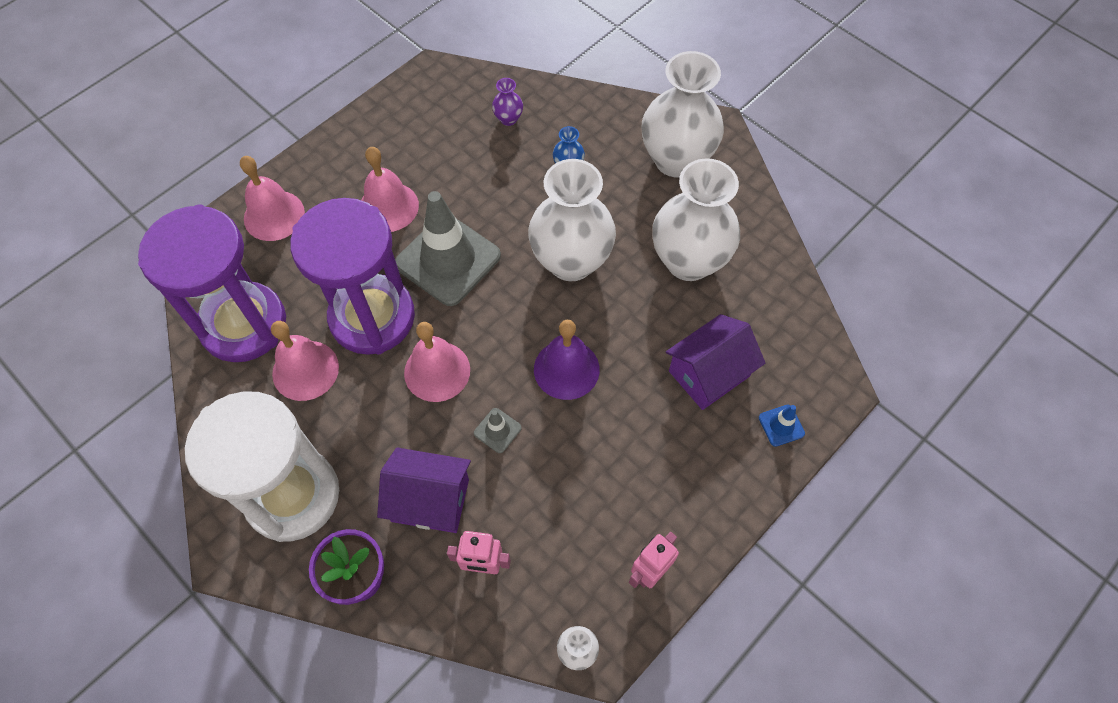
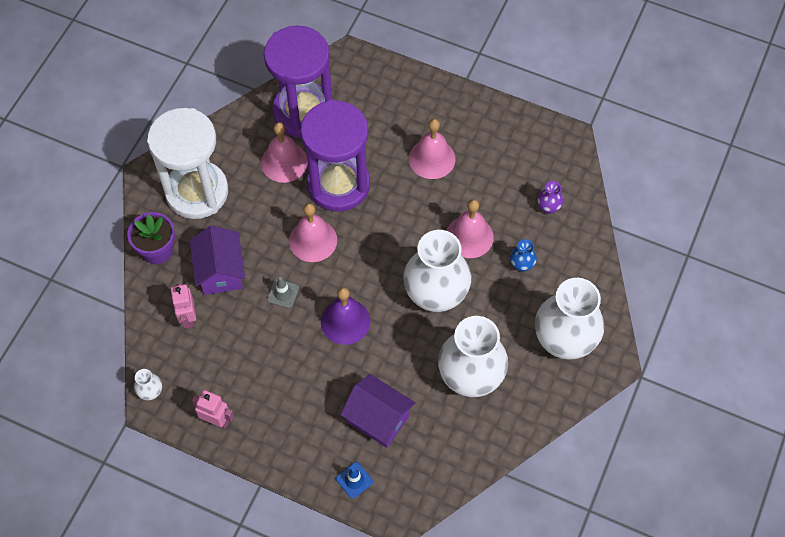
camera: 70 degrees right, 0 degrees up
(274, 215) = (394, 91): pink bell -> pink bell (469, 236)
(448, 260) = (403, 214): grey traffic cone -> none

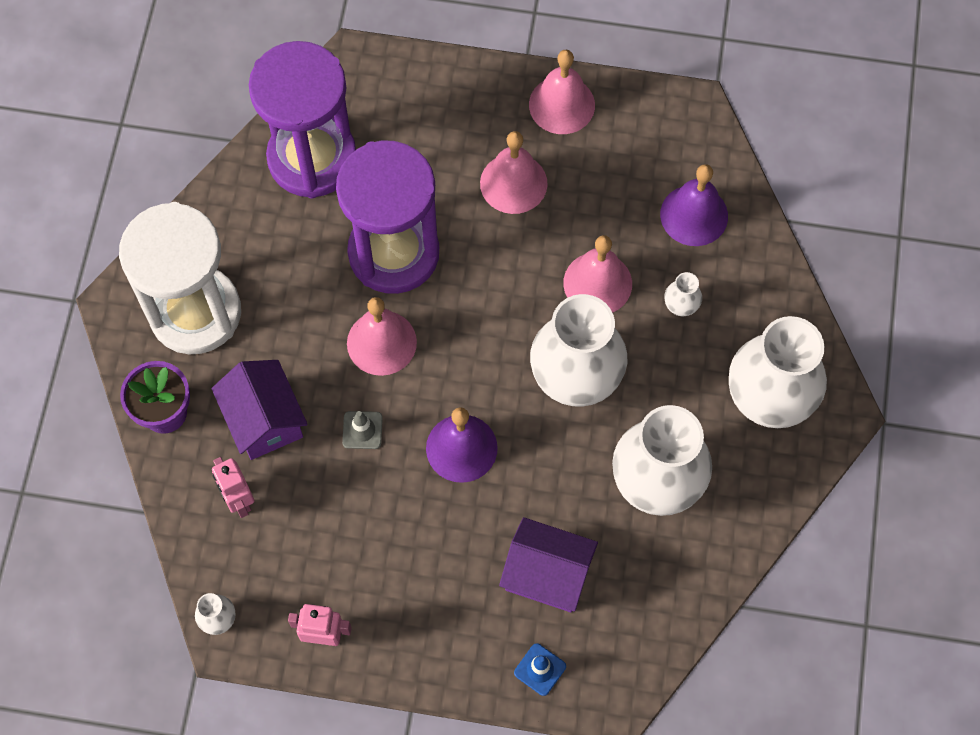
camera: 15 degrees left, 5 degrees up
(284, 162) = (307, 238): pink bell -> pink bell (562, 105)
(521, 265) = (680, 306): blue vase -> white vase
(548, 207) = (694, 215): purple vase -> purple bell

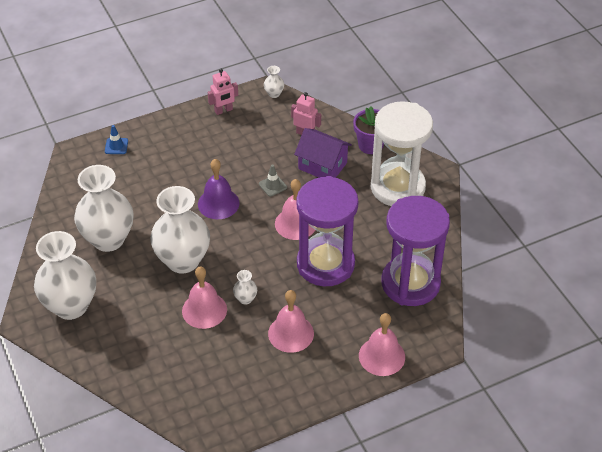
camera: 145 degrees right, 20 degrees down
(547, 574) = (138, 179): purple house -> none
(562, 105) = (298, 392): pink bell -> pink bell (381, 356)
(680, 306) = (149, 324): white vase -> white vase (245, 299)
(694, 215) = (173, 375): purple bell -> none

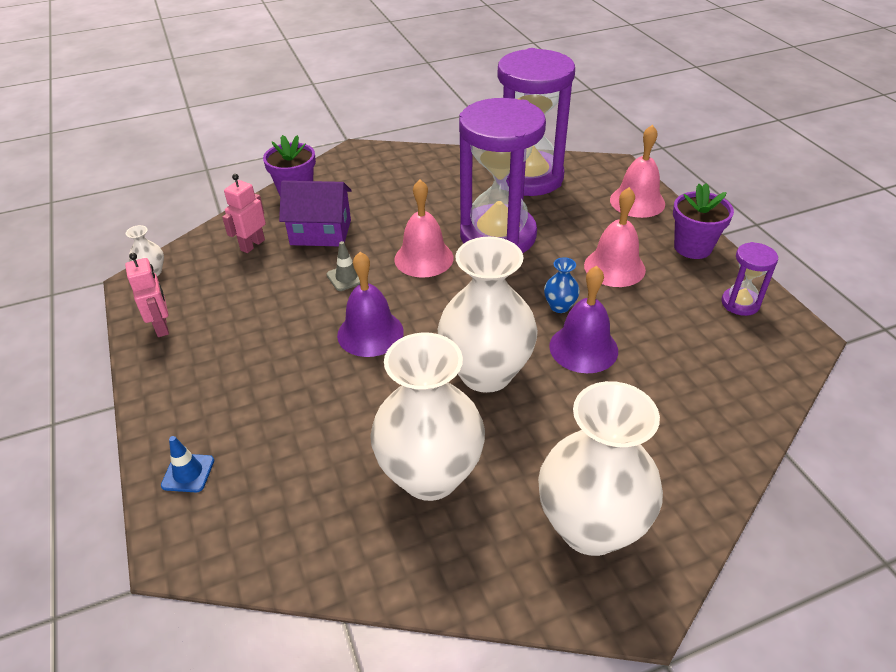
camera: 85 degrees left, 5 degrees down
(204, 310) = (583, 348): pink bell -> purple bell
(245, 299) = (559, 306): white vase -> blue vase
(251, 406) = (740, 303): none -> purple hourglass
(319, 386) = (692, 247): none -> purple flower pot
(322, 166) = (321, 232): purple house -> purple house turned 60 degrees clockwise
(397, 187) = (376, 178): white hourglass -> none

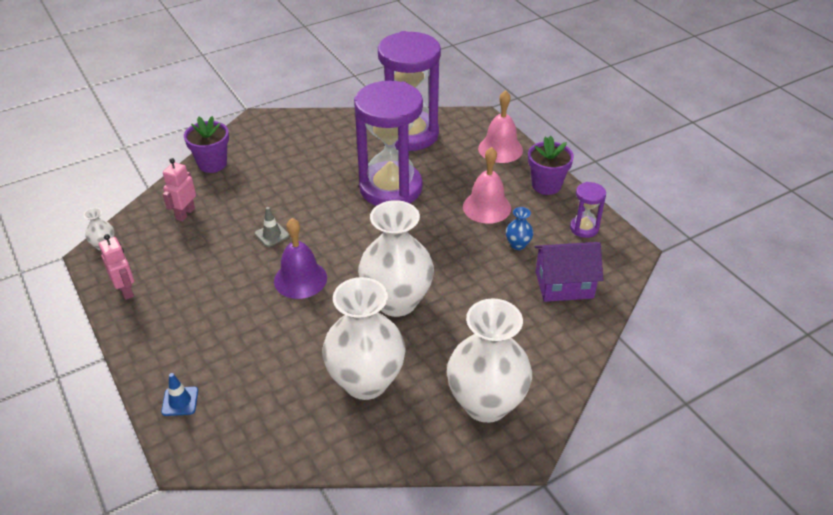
camera: 10 degrees left, 0 degrees up
(321, 232) = (242, 197): purple house -> purple house (564, 284)
(424, 258) = (333, 213): pink bell -> none
(559, 306) = (447, 243): blue vase -> blue vase (518, 244)
(583, 348) = (468, 275): purple bell -> none

